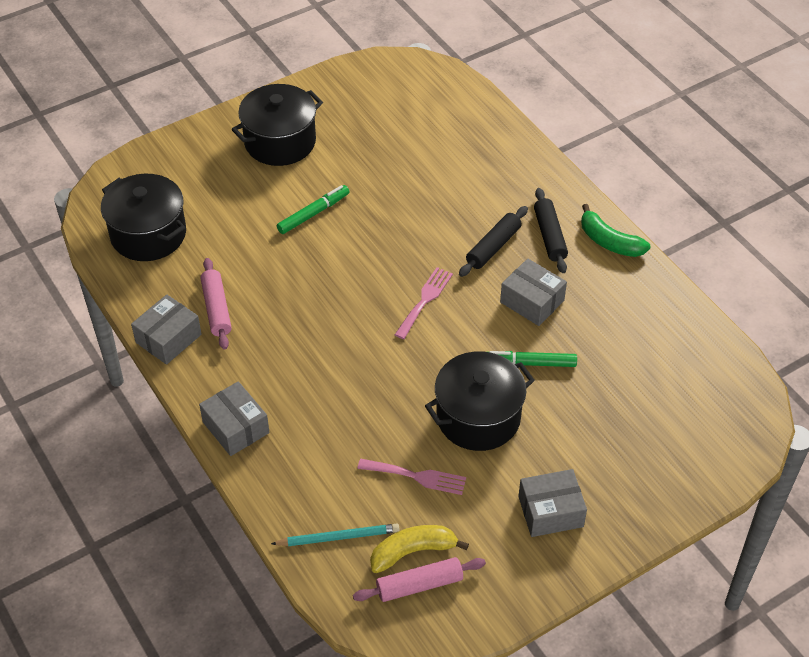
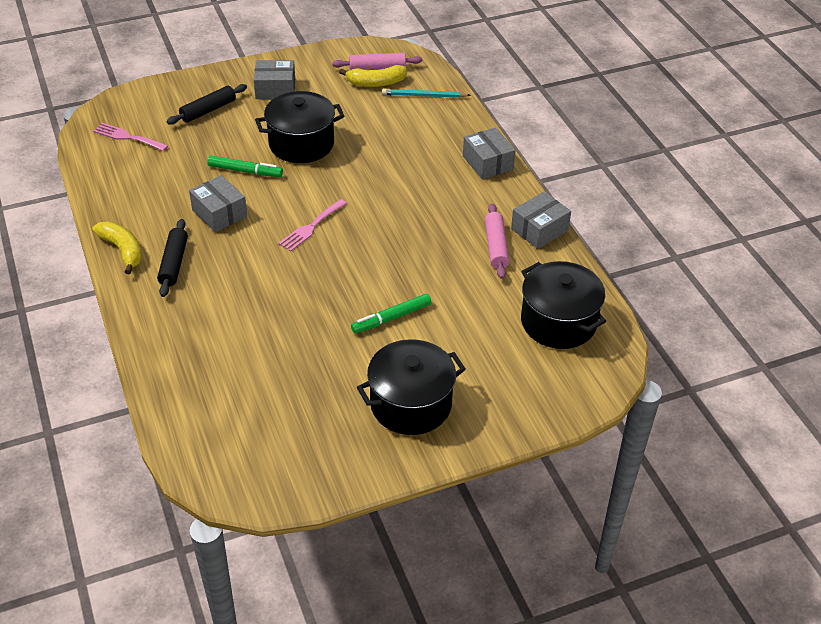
camera: 170 degrees left, 5 degrees down
(417, 476) = (360, 118): pink fork -> pink fork (127, 137)
(493, 247) = (231, 261): black rolling pin -> black rolling pin (208, 110)
(609, 242) = (122, 250): green banana -> yellow banana

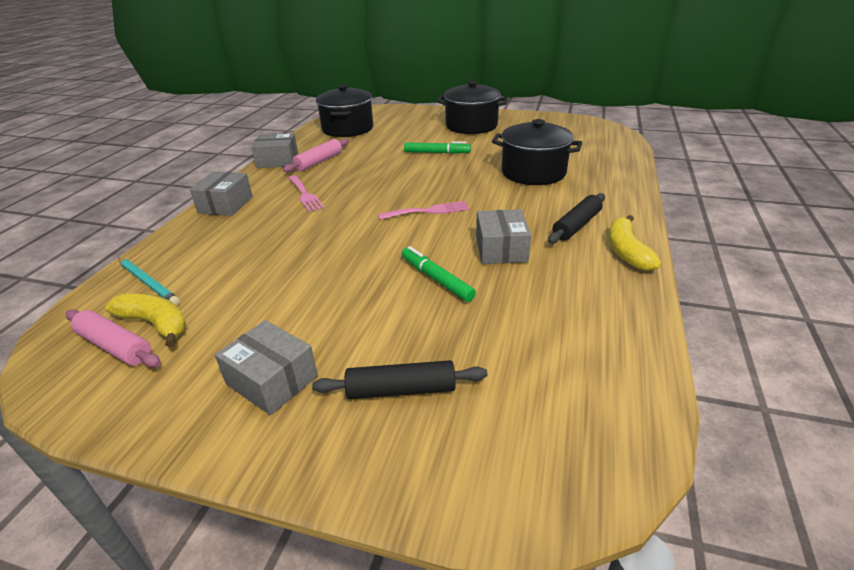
camera: 140 degrees left, 10 degrees down
(127, 137) = (560, 399): pink fork -> pink fork (305, 195)
(301, 144) = (344, 284): black pot -> black pot (533, 172)

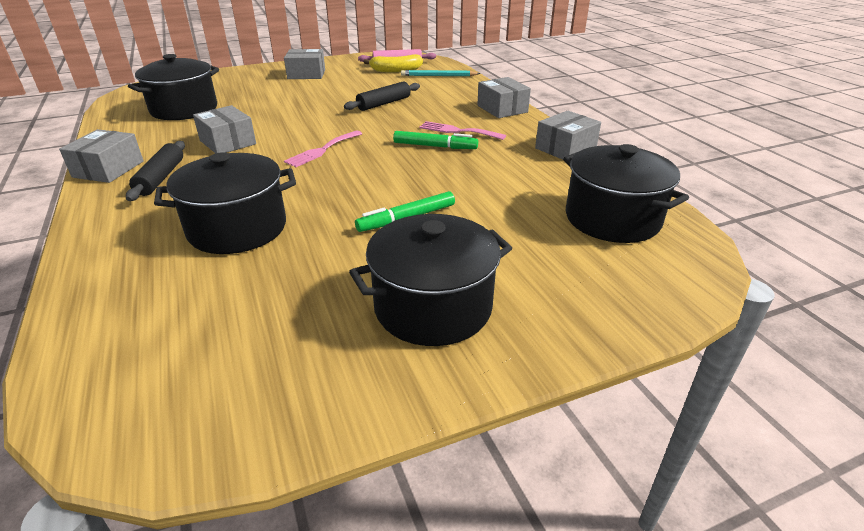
camera: 140 degrees right, 0 degrees up
(319, 162) = (522, 160): pink rolling pin -> none
(401, 389) = (242, 85): black rolling pin -> black rolling pin (384, 103)
(436, 279) = (264, 116): green marker -> green marker (435, 146)
(526, 341) = (184, 109): none -> black pot
(626, 251) = (108, 169): yellow banana -> grey box

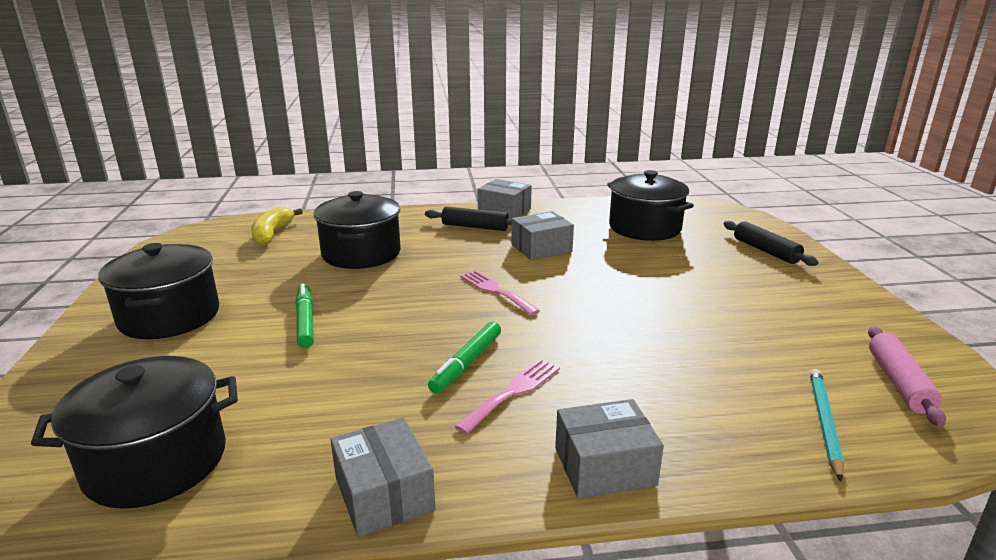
camera: 105 degrees right, 10 degrees down
(306, 74) = (796, 293): grey box -> none
(384, 103) = (651, 343): black rolling pin -> black rolling pin (765, 251)
(396, 70) = (848, 375): yellow banana -> yellow banana (272, 234)

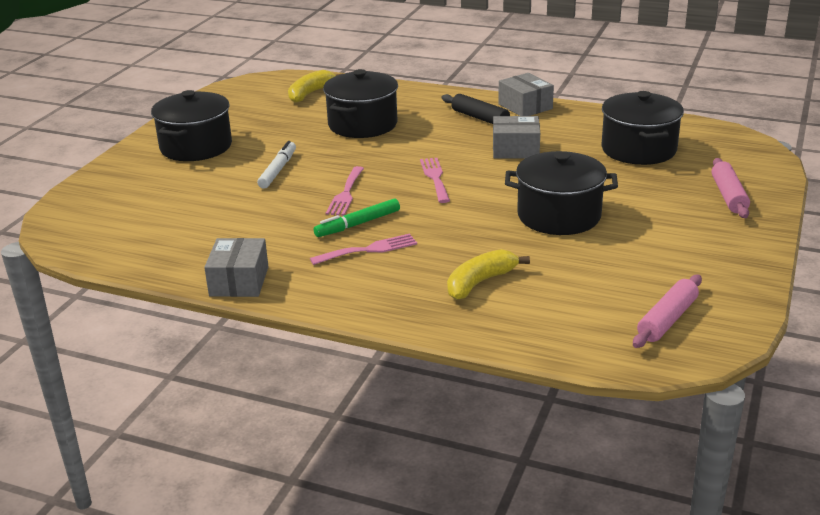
camera: 30 degrees right, 5 degrees up
(156, 461) = (137, 232): black pot -> black pot (559, 216)
(305, 321) = (278, 170): green marker -> white marker
(416, 330) = (346, 194): none -> pink fork
(604, 466) = (377, 304): grey box -> none
(680, 396) = (480, 282): none -> yellow banana
(765, 251) = (728, 196): black rolling pin -> pink rolling pin
(824, 422) = (562, 325): turquoise pencil -> none

